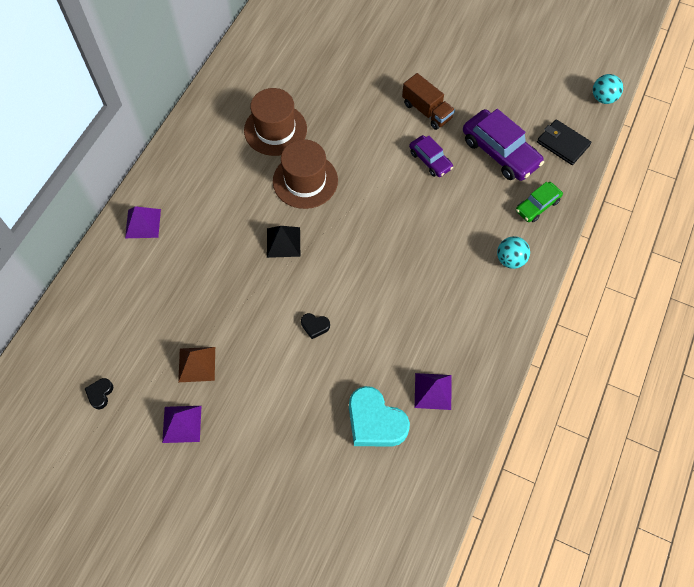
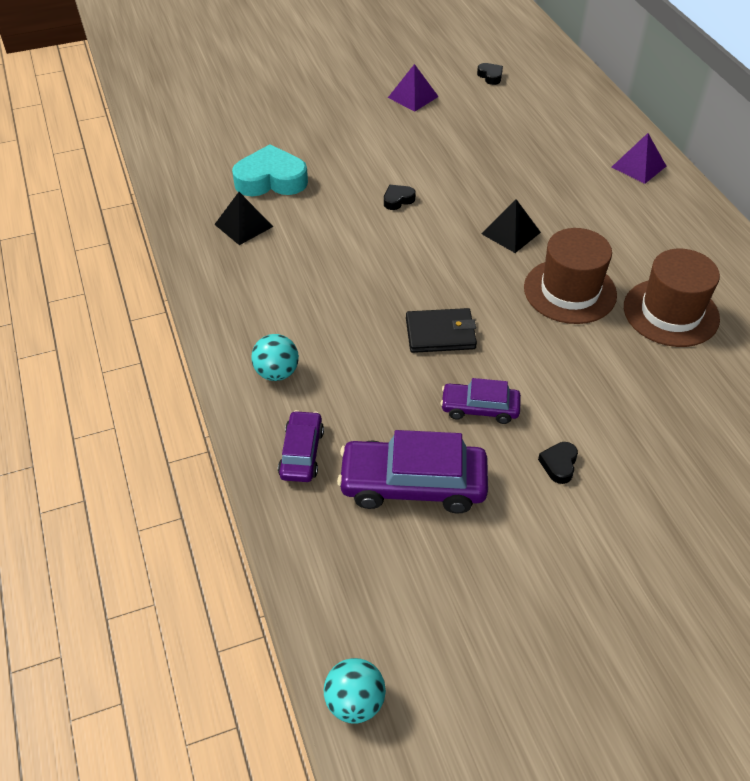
camera: 135 degrees right, 15 degrees down
(197, 364) = (452, 126): brown pyramid -> none
(426, 111) = (559, 464): brown truck -> black heart
(433, 391) = (243, 225): purple pyramid -> black pyramid
(537, 206) = (302, 453): green car -> purple car
(563, 144) = (346, 565): black wallet -> black wallet (440, 333)

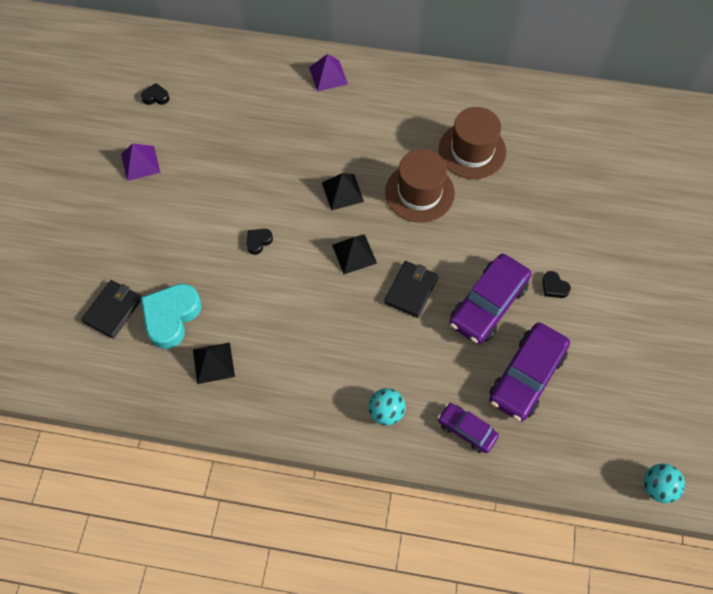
camera: 60 degrees left, 15 degrees up
(251, 144) = (113, 310): none -> black wallet
(398, 200) = (258, 242): black heart -> black heart turned 45 degrees clockwise
(445, 271) = (354, 254): none -> black pyramid
(479, 408) = (488, 304): purple car -> purple car, size x1.74

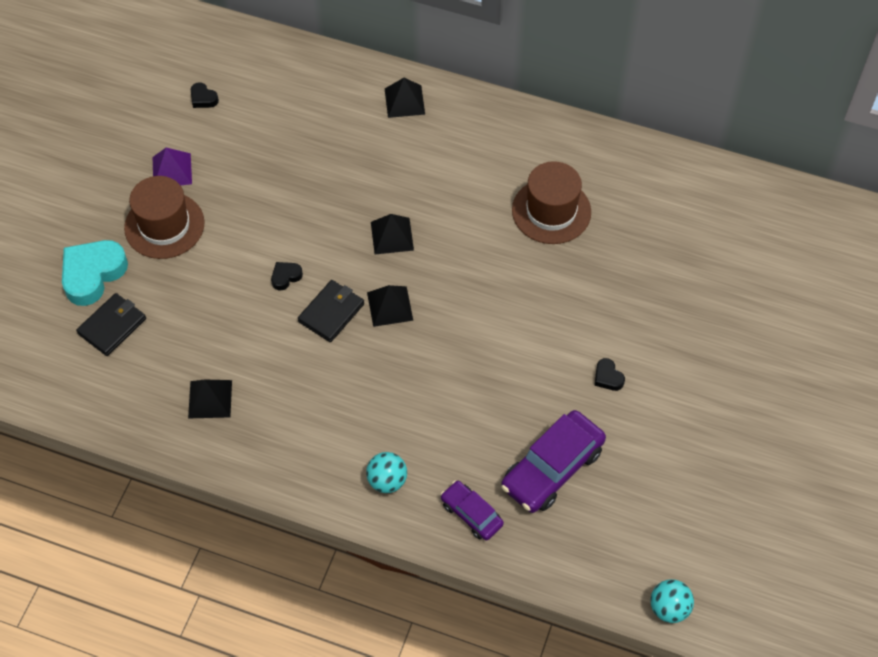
camera: 10 degrees right, 5 degrees down
(156, 97) = (203, 98): black heart -> black heart turned 150 degrees counterclockwise
(171, 317) = (174, 343): turquoise heart -> turquoise heart (93, 274)
(328, 75) = (404, 101): purple pyramid -> black pyramid
(411, 290) = (445, 356): black wallet -> black wallet (331, 313)
(419, 192) = (479, 249): brown hat -> brown hat (164, 225)
(488, 304) = (528, 384): purple car -> none

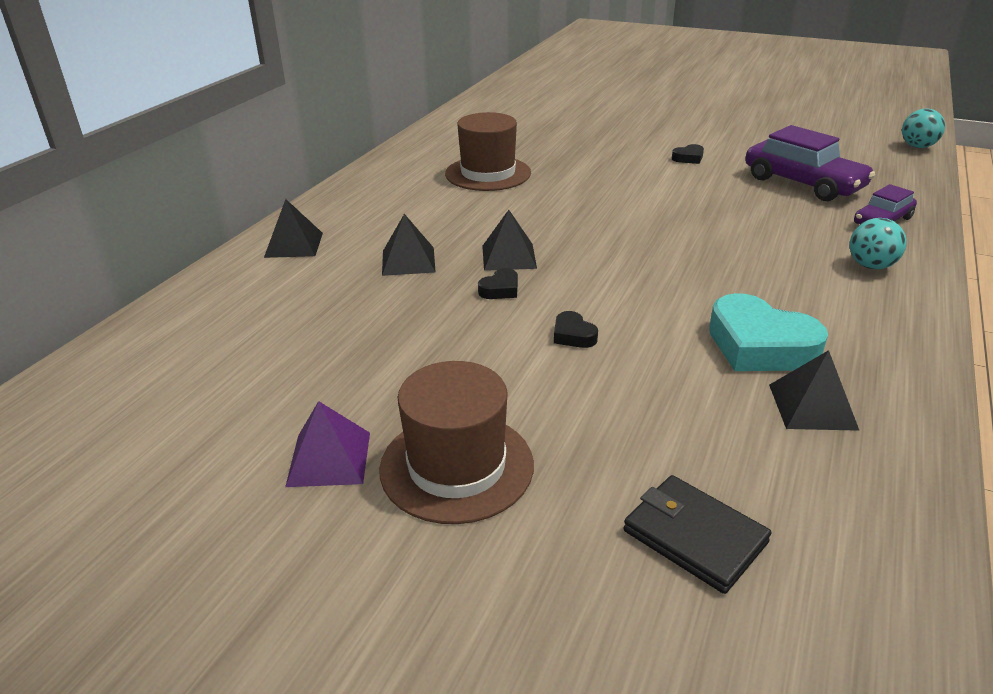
camera: 85 degrees left, 25 degrees down
(93, 274) = (568, 574): turquoise heart -> turquoise heart (759, 346)
(203, 98) = (177, 421): black heart -> black heart (500, 289)
(331, 313) = (632, 299): black wallet -> none
(389, 306) = (617, 260): black pyramid -> black pyramid (408, 261)

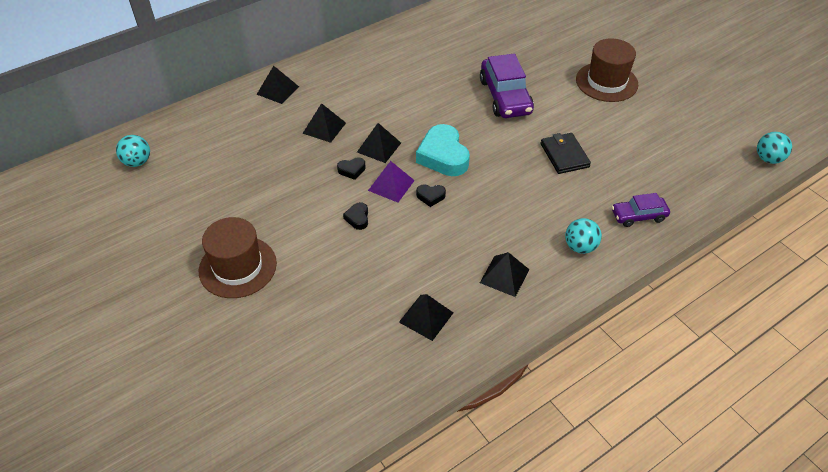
camera: 30 degrees right, 15 degrees up
(120, 396) = (137, 162): none -> turquoise ball
(329, 459) = (192, 237): purple pyramid -> purple pyramid (391, 185)
(488, 173) = (433, 70): brown hat -> brown hat (606, 82)
(688, 158) = (579, 105): black heart -> black heart (430, 196)
(694, 536) = (298, 349): black wallet -> black wallet (564, 155)
(759, 346) = (444, 270): turquoise heart -> turquoise heart (443, 156)
(803, 183) = (629, 160): purple car -> purple car (505, 96)
(836, 323) = (504, 276): none -> black pyramid

